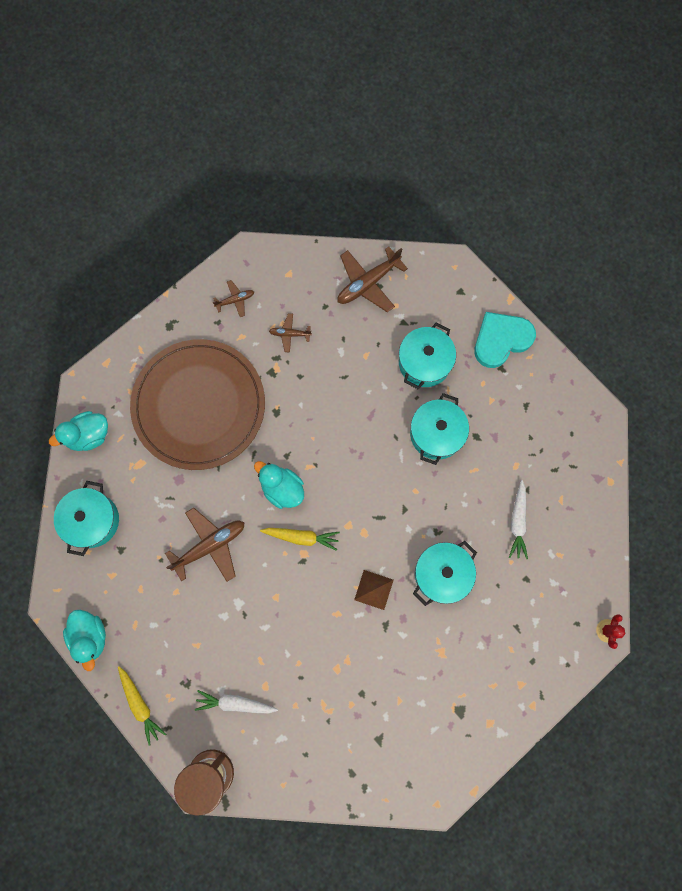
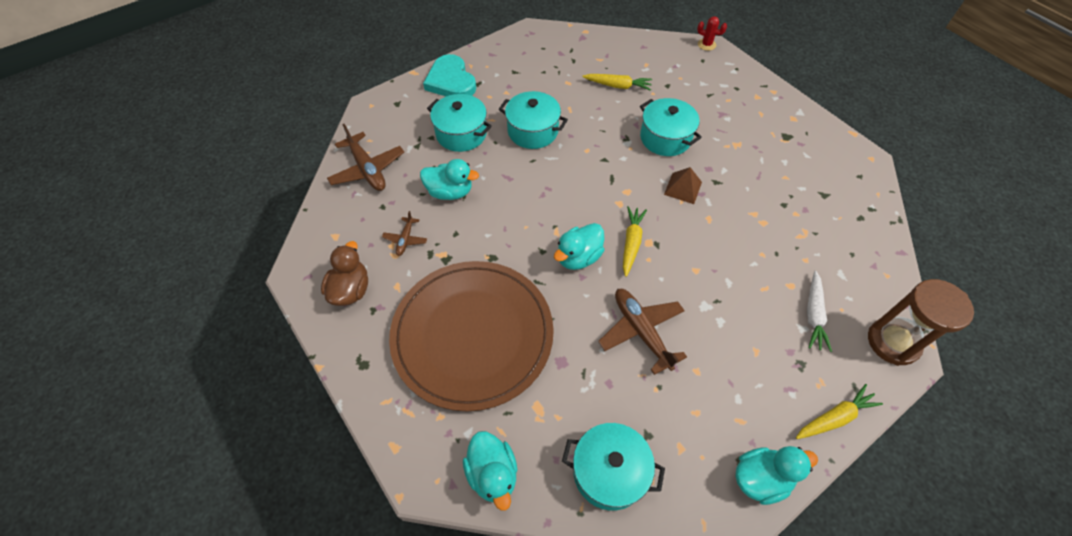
camera: 85 degrees left, 20 degrees down
(235, 300) = (351, 290): brown plane -> brown duck
(347, 363) = (450, 192): none -> turquoise duck
(518, 522) = (618, 86): white carrot -> yellow carrot

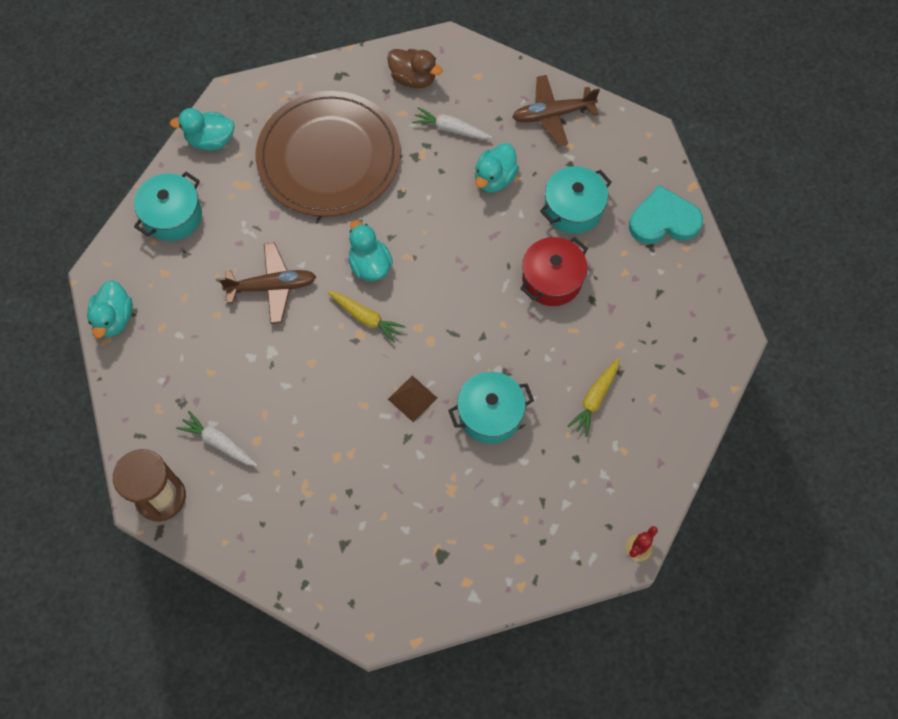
camera: 110 degrees right, 10 degrees up
(405, 239) = (451, 129): brown plane -> white carrot
(533, 131) = (552, 280): turquoise pot -> red pot
(834, 417) = (127, 402): yellow carrot -> none

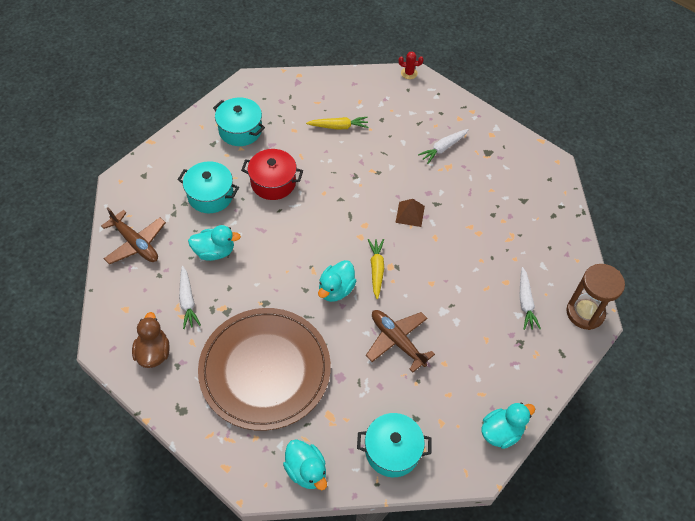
camera: 125 degrees left, 10 degrees down
(483, 503) = (443, 148): none -> white carrot
(490, 414) = (388, 170): turquoise pot -> turquoise pot (240, 130)
(663, 220) = (187, 145): turquoise heart -> none

